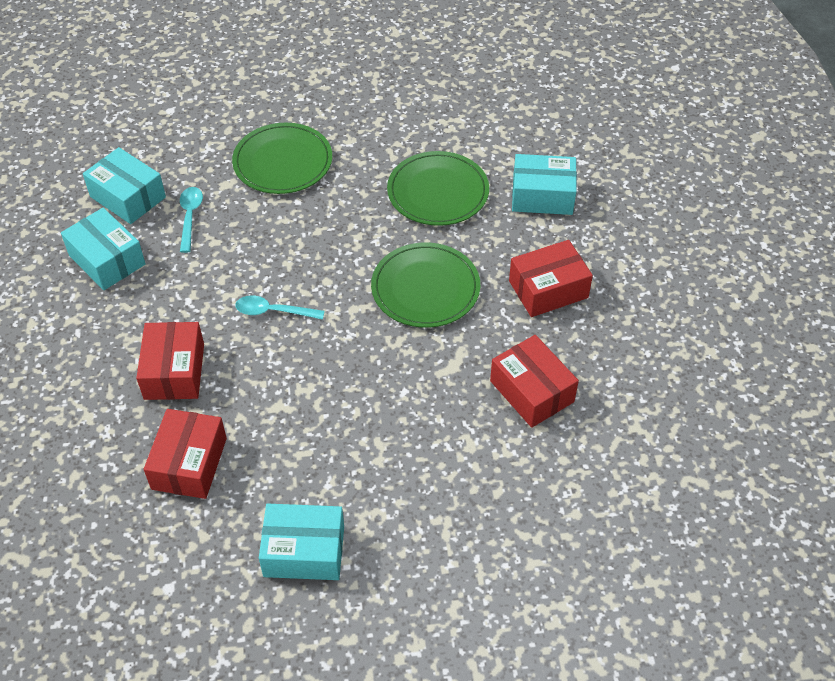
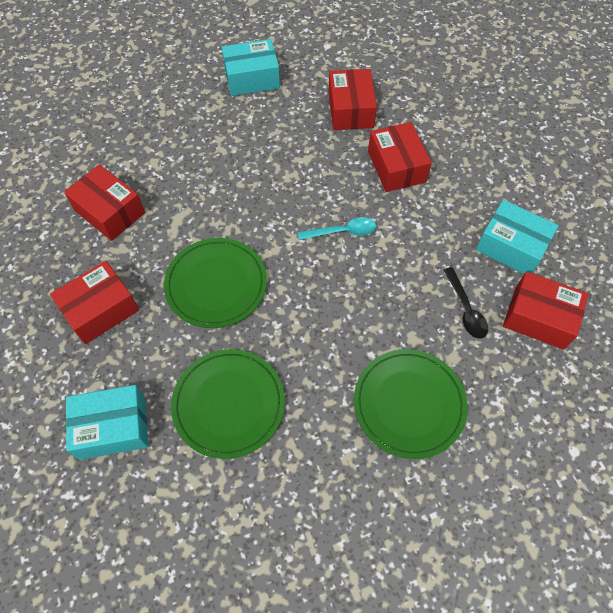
camera: 165 degrees right, 10 degrees up
(128, 197) = (539, 318): turquoise box -> red box
(190, 217) = (466, 309): turquoise spoon -> black spoon

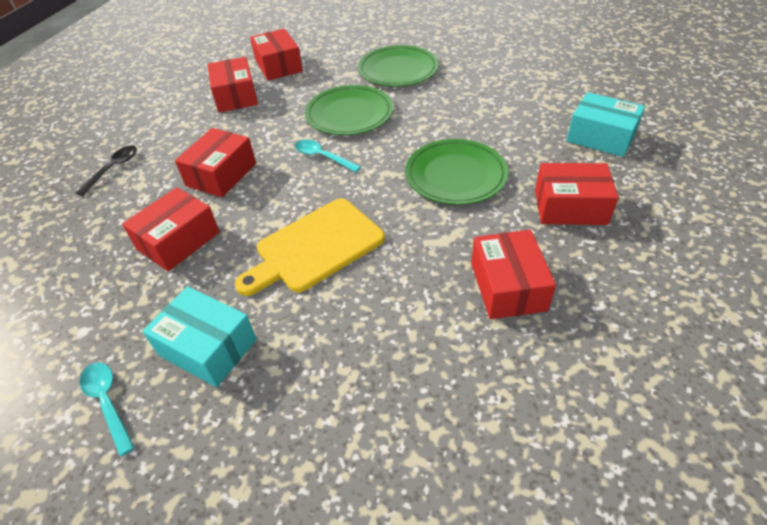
camera: 135 degrees left, 15 degrees down
(228, 404) = (507, 113): green plate -> green plate (349, 114)
(259, 160) = (315, 247): none -> yellow cutting board
(268, 35) = (107, 402): none -> turquoise spoon
(466, 309) = (309, 86): black spoon -> black spoon (113, 169)
(511, 246) = (236, 96): turquoise box -> red box

